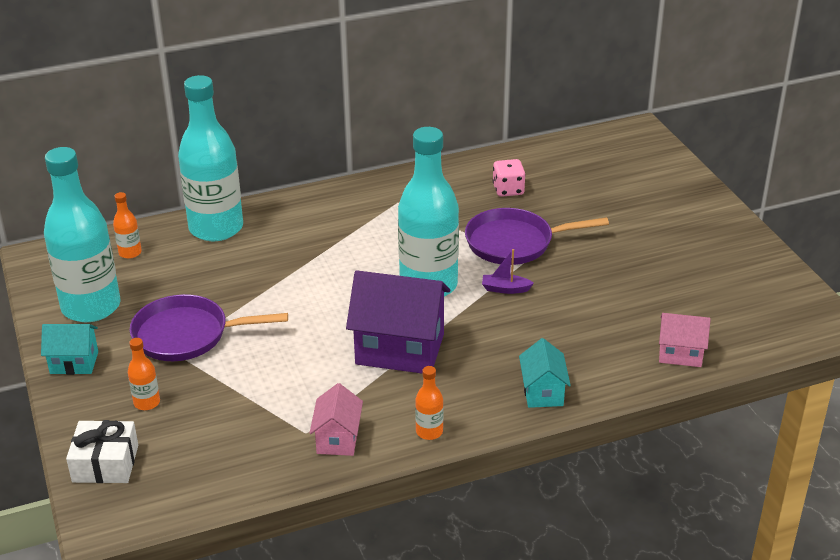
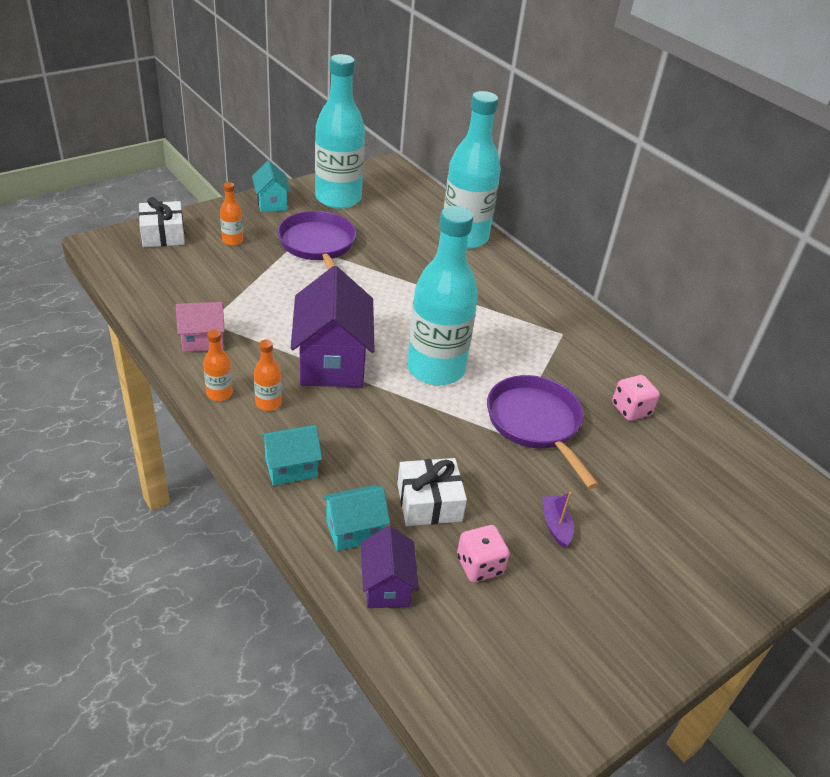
camera: 70 degrees right, 5 degrees up
(130, 253) = (412, 203): orange bottle -> orange bottle (268, 403)
(505, 289) = (451, 424): purple boat -> purple boat (555, 525)
(596, 317) = (429, 502): none -> white gift
(622, 363) = (354, 530): none -> turquoise house
(665, 303) = (479, 565): none -> pink dice
(680, 354) = (386, 585): pink house -> purple house

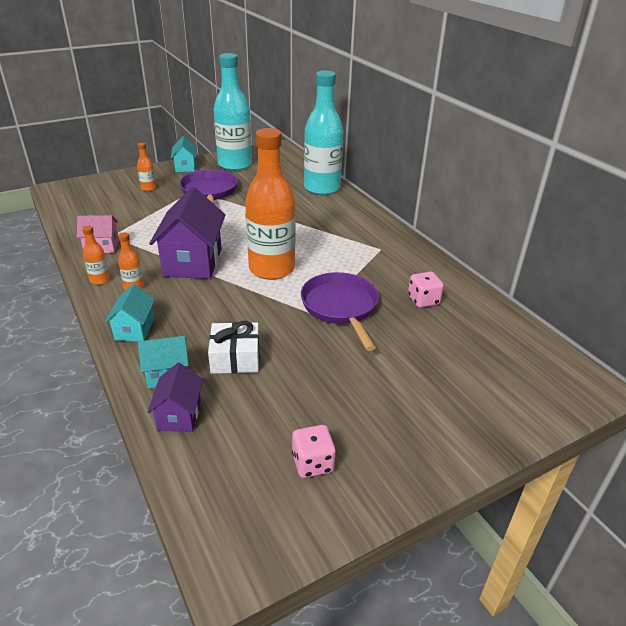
camera: 10 degrees right, 5 degrees down
(163, 234) = (100, 184): white gift -> none
(291, 468) = (134, 329): turquoise house -> turquoise house turned 75 degrees counterclockwise
(436, 369) = (271, 269): turquoise bottle -> orange bottle
(479, 565) = (262, 405): pink dice -> pink dice (312, 463)
(555, 525) = (336, 379): purple boat -> none

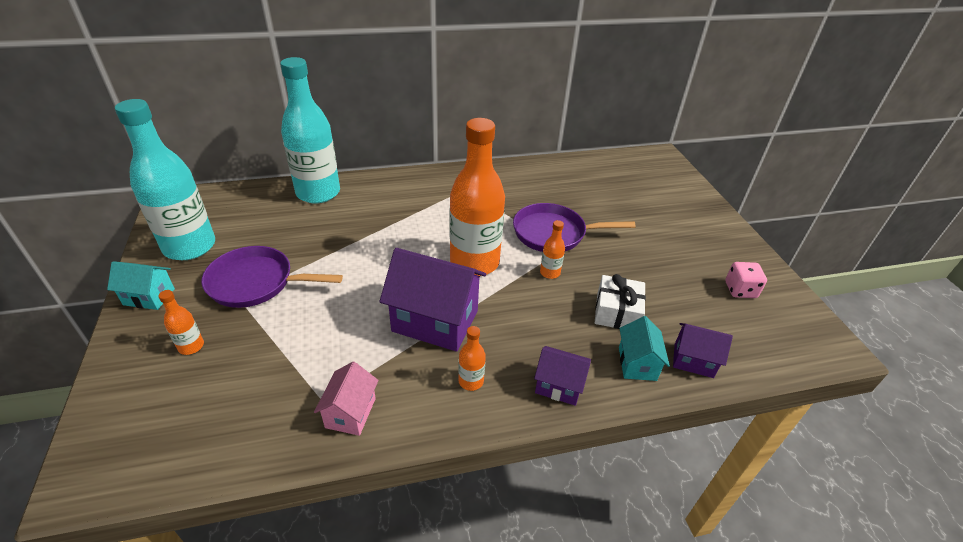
camera: 75 degrees left, 5 degrees up
(100, 280) = (441, 417): orange bottle -> orange bottle (550, 273)
(134, 329) = (559, 386): turquoise house -> purple house
(423, 300) = (555, 189): pink dice -> none

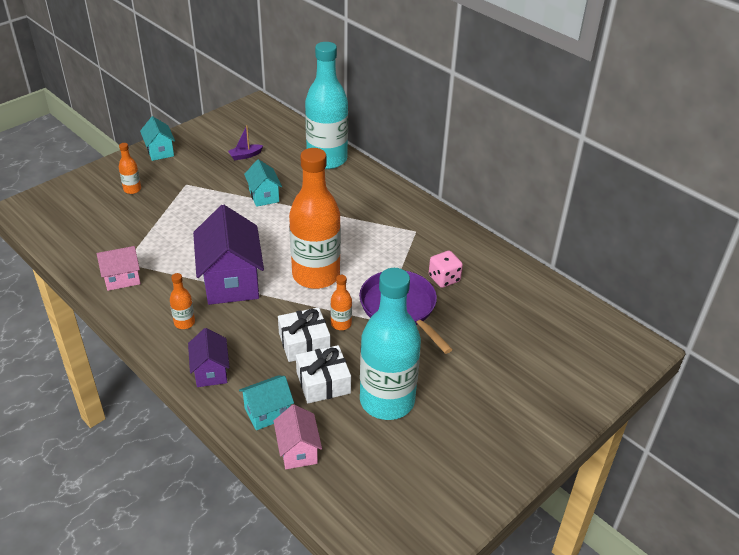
camera: 60 degrees right, 0 degrees up
(190, 247) = (216, 139): turquoise bottle -> turquoise bottle (387, 401)
(246, 237) = (245, 155): none -> purple boat
(256, 282) = (205, 183): purple pan -> none
(326, 250) = (264, 196): none -> turquoise house
(559, 304) = (304, 343): none -> white gift
(693, 360) = (298, 450): purple house -> pink house
(740, 290) = (432, 469): pink dice -> pink dice (444, 279)

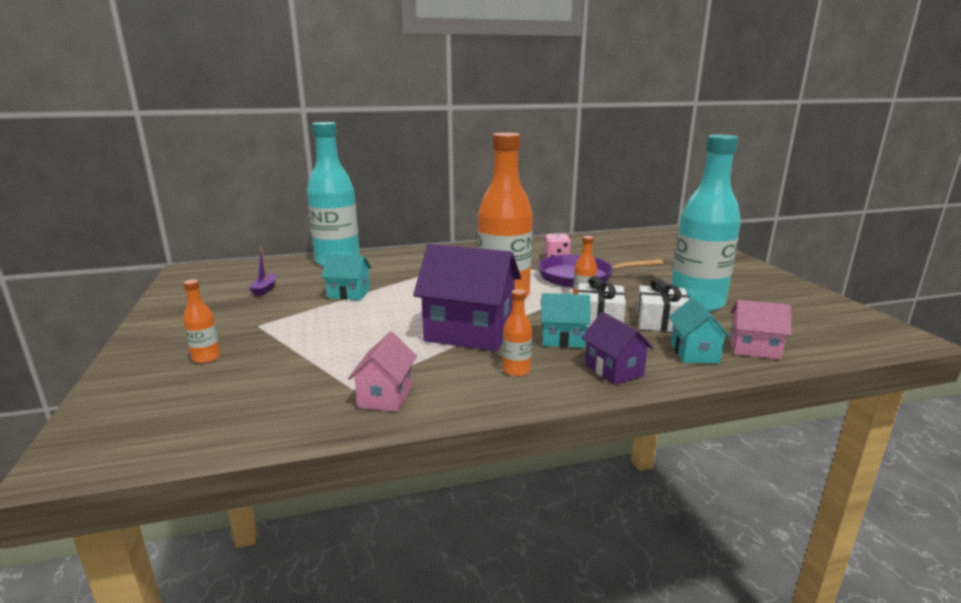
camera: 60 degrees left, 20 degrees down
(160, 151) = (162, 328): turquoise house -> turquoise house (563, 339)
(211, 371) = (614, 370): purple house -> purple house turned 45 degrees clockwise

